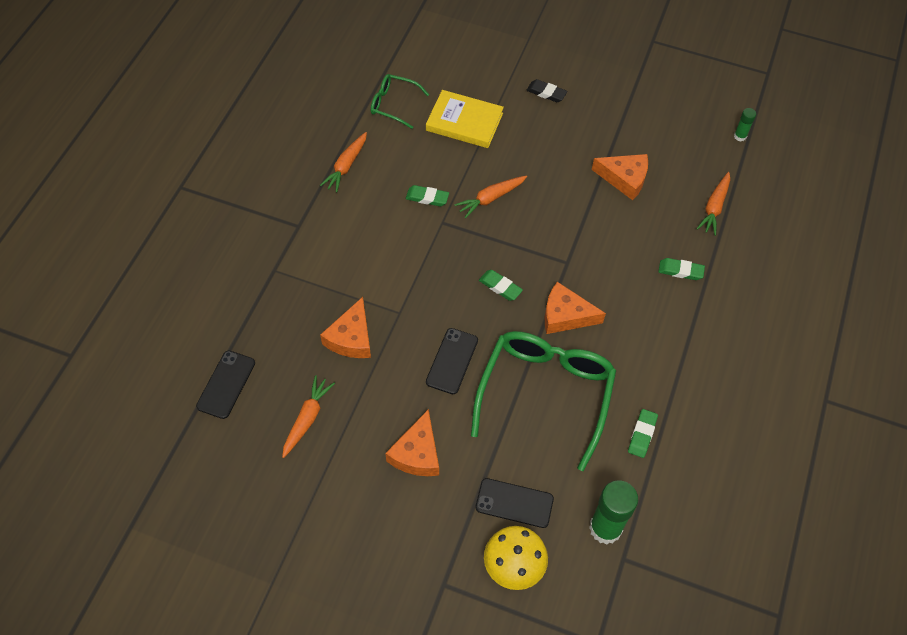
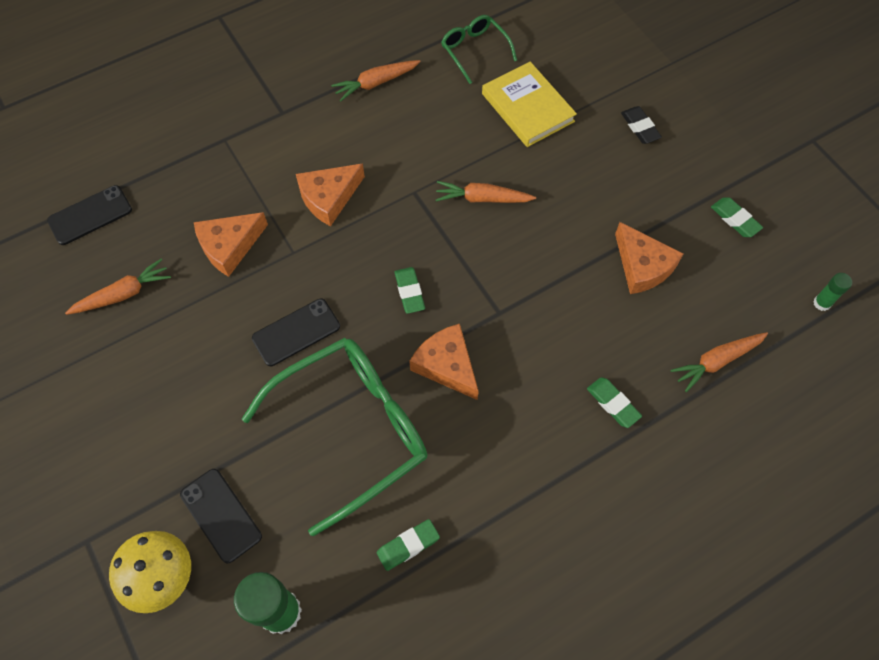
camera: 40 degrees right, 5 degrees up
(417, 453) = (182, 397): orange cheese -> orange cheese (329, 197)
(427, 198) = (422, 159): green eraser -> green eraser (735, 219)

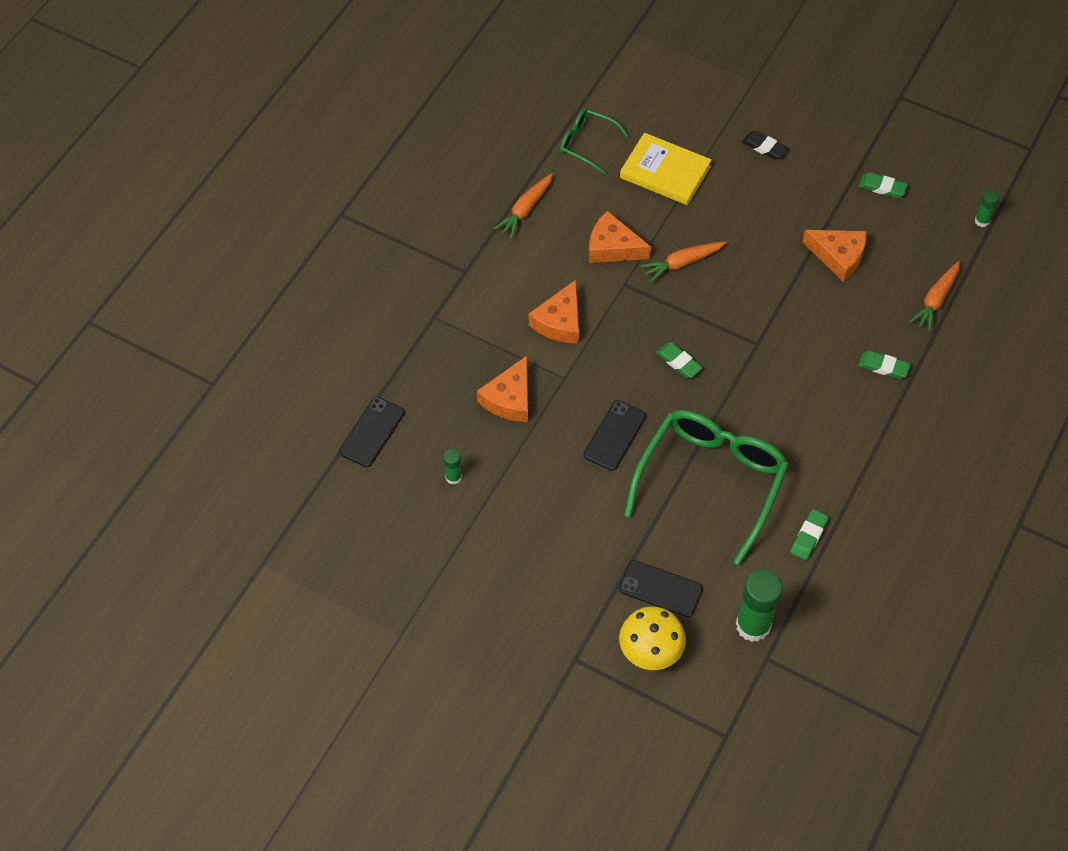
camera: 30 degrees left, 5 degrees down
(123, 294) = (453, 477): orange carrot -> green glue stick
(447, 365) = (746, 401): orange cheese -> orange cheese (612, 247)

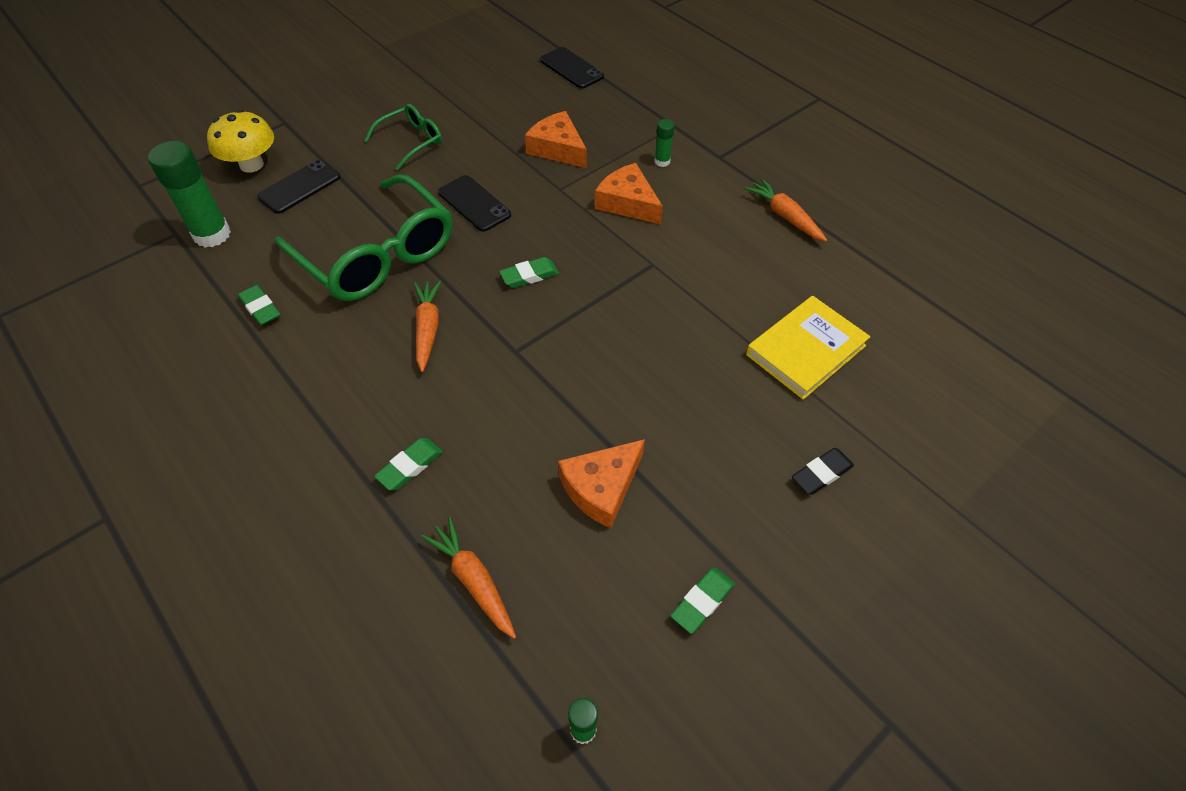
camera: 110 degrees right, 5 degrees down
(453, 477) = (499, 99): green glue stick -> green glue stick (662, 161)
(587, 144) = (870, 292): green glasses -> green glasses (411, 141)
(612, 247) = (707, 269): orange cheese -> none
(682, 263) = (660, 321): orange carrot -> orange carrot (427, 328)

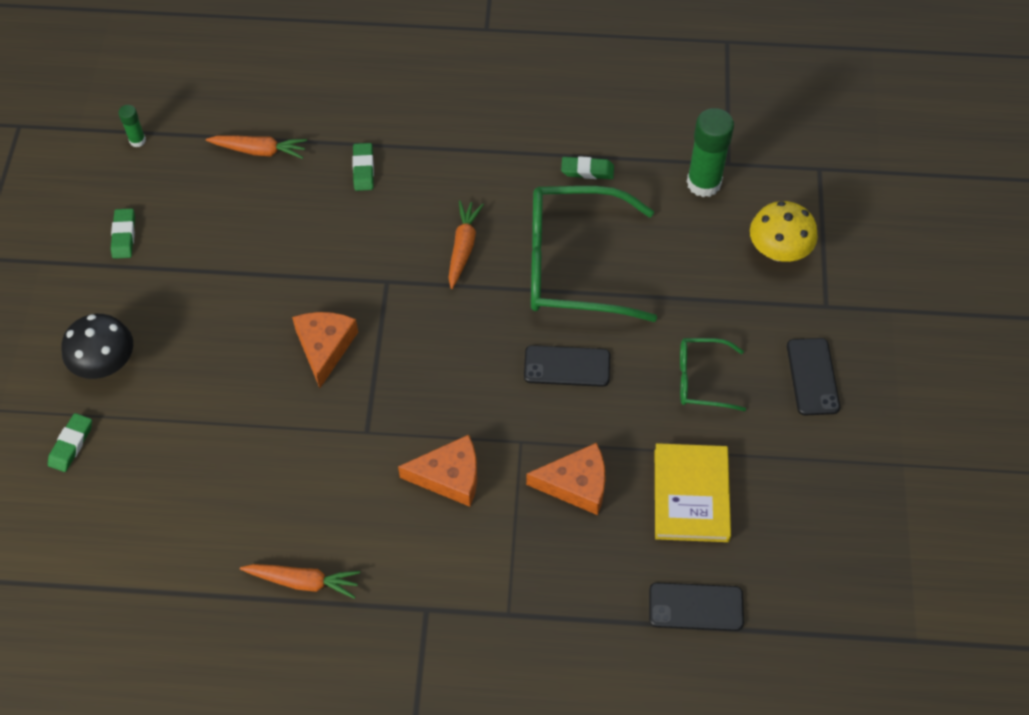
camera: 135 degrees right, 5 degrees up
(299, 187) = (712, 265): black phone -> black phone (812, 377)
(411, 141) = (701, 379): green glasses -> green glasses turned 90 degrees clockwise
(427, 328) = (463, 247): orange carrot -> orange carrot turned 120 degrees counterclockwise
(529, 275) = (446, 342): green eraser -> green eraser (71, 444)
(601, 487) = (238, 246): orange cheese -> orange cheese (325, 347)
(662, 161) = (471, 553): green glue stick -> none
(805, 350) = (183, 451): yellow book -> yellow book (691, 495)
(821, 473) = (105, 363): black eraser -> black mushroom

